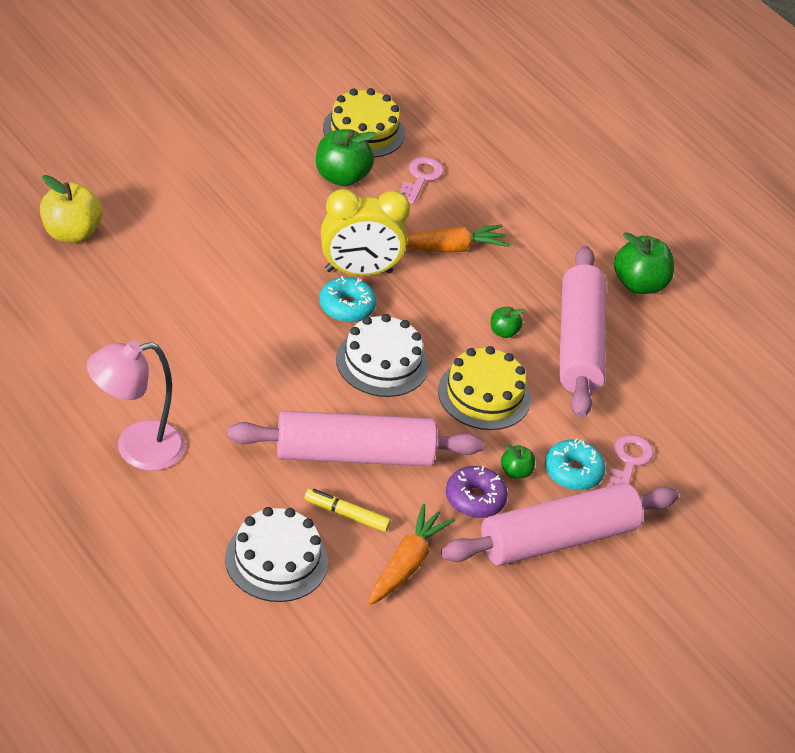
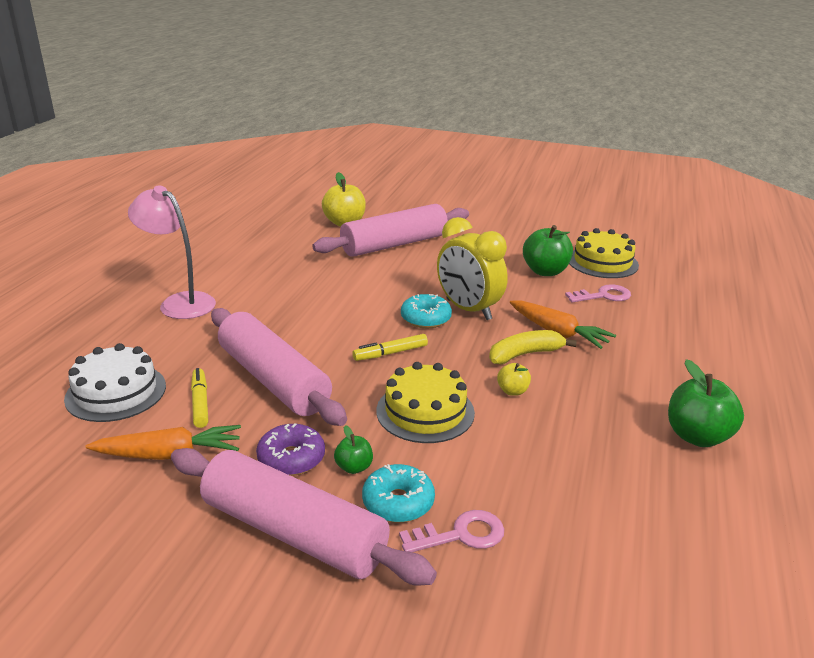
camera: 60 degrees right, 15 degrees down
(382, 362) = (391, 353): white cake -> yellow marker
(461, 290) = (524, 354): none -> yellow banana
(503, 332) = (512, 391): green apple -> yellow apple
(578, 344) = (565, 434): pink rolling pin -> pink rolling pin (394, 244)

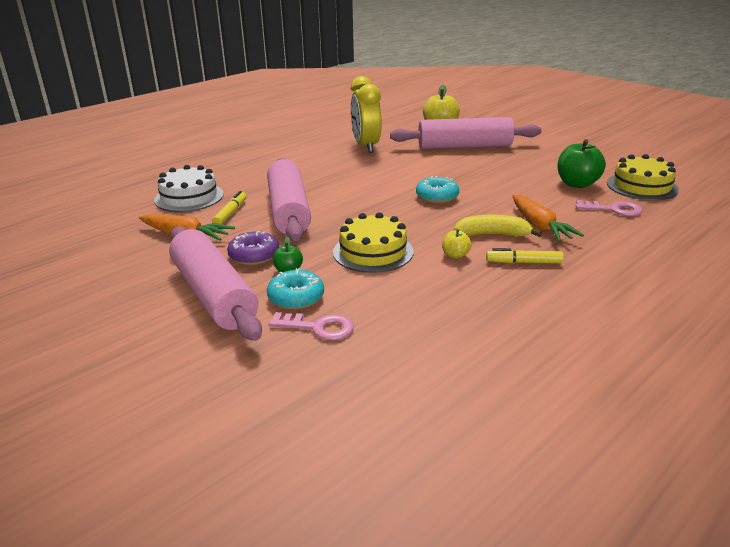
camera: 30 degrees right, 0 degrees up
(180, 302) = (275, 157): pink lamp -> none
(391, 353) = (386, 212): yellow marker -> yellow marker (524, 262)
(468, 310) = (478, 197): yellow clock -> yellow clock (366, 146)
(697, 436) = (588, 323): green apple -> none

